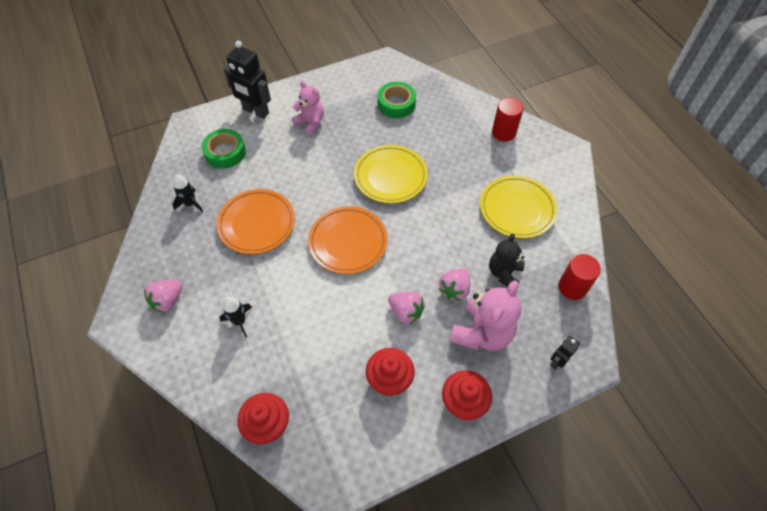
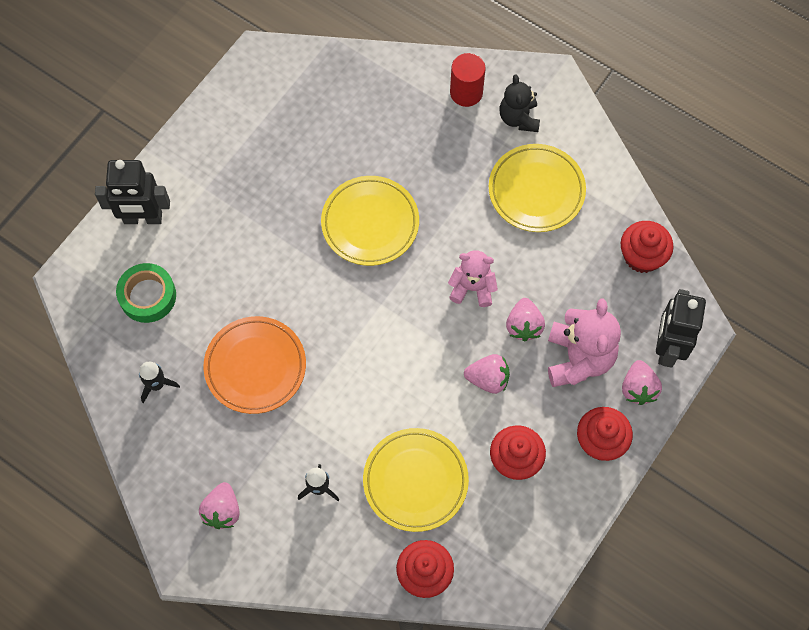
camera: 30 degrees left, 10 degrees up
(307, 354) = (415, 481): none -> yellow plate
(310, 122) = (224, 198): pink teddy bear -> pink teddy bear (472, 288)
(348, 242) = (375, 333): orange plate -> none
(396, 104) = (313, 116): green tape -> none
(504, 273) = (564, 277): black teddy bear -> black teddy bear (519, 118)
(516, 379) = (638, 388): none -> pink strawberry
(557, 361) = (667, 347): black robot -> black robot, size x1.95
(572, 287) = (642, 256): red cylinder -> red cupcake

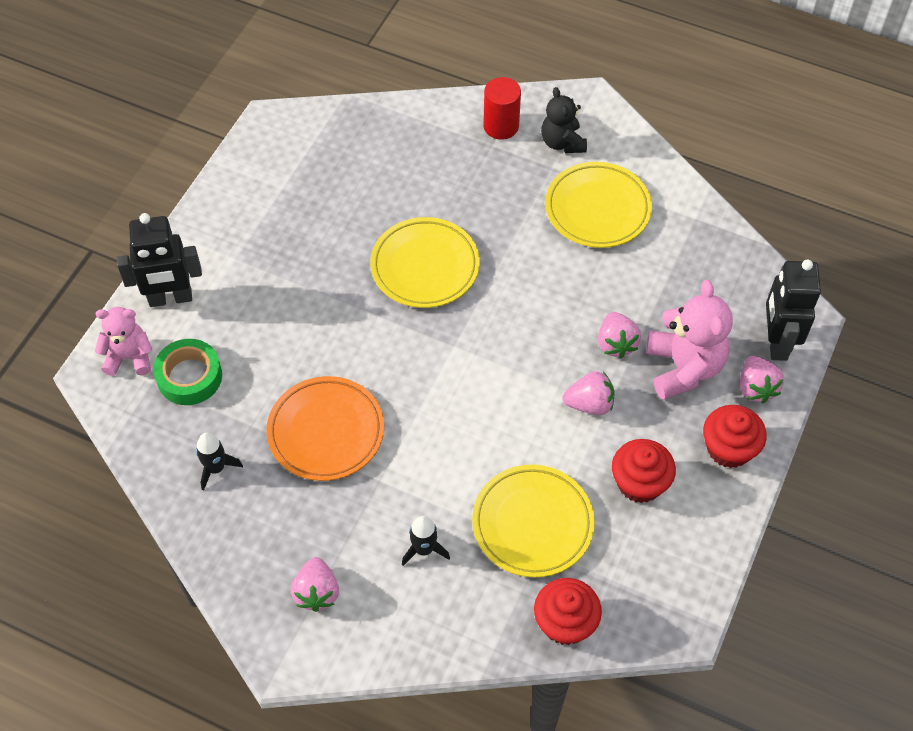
camera: 10 degrees left, 10 degrees down
(472, 288) = (551, 314): pink teddy bear -> pink teddy bear (129, 357)
(642, 256) = (726, 256): red cupcake -> none

